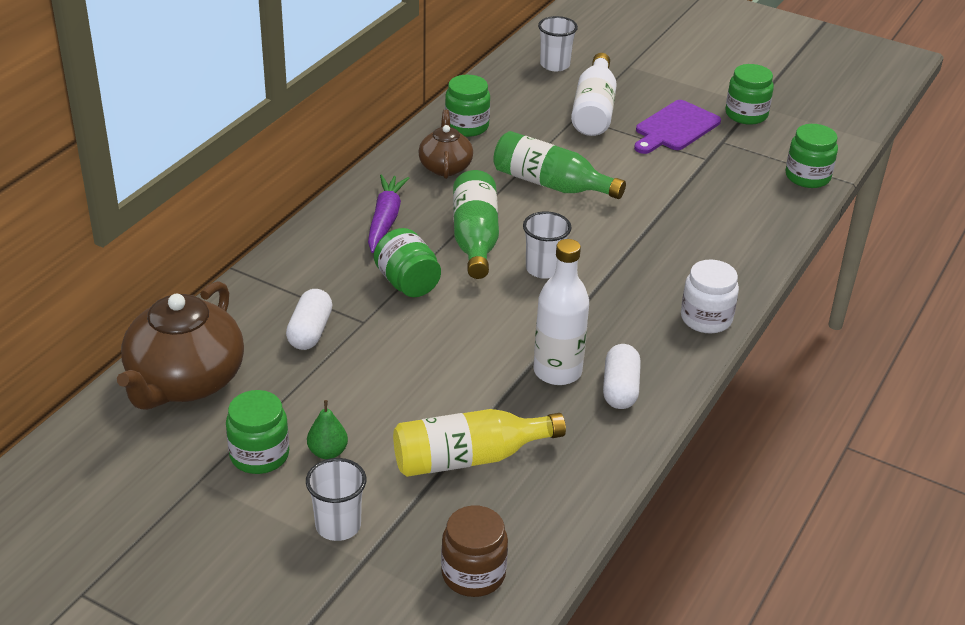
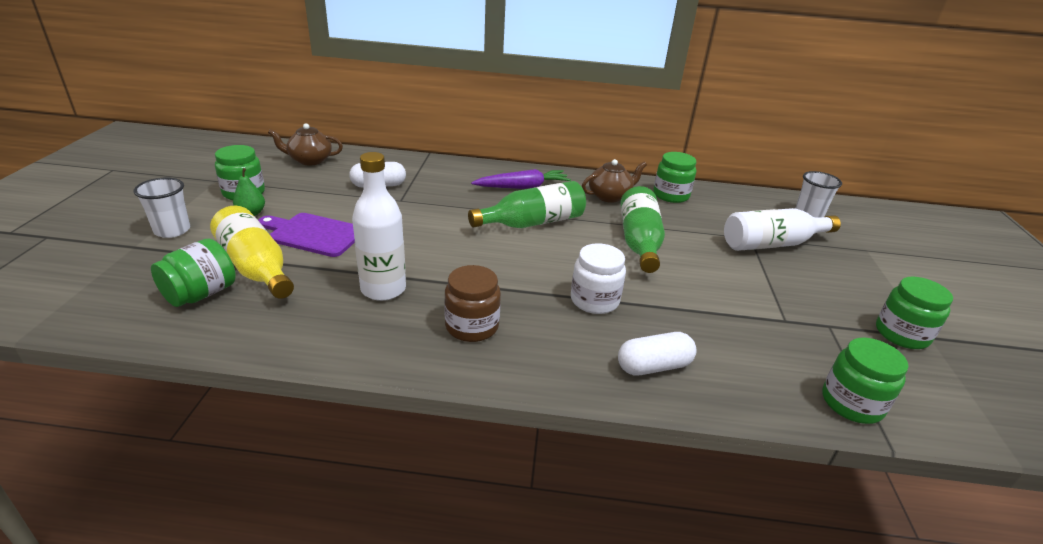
camera: 65 degrees right, 5 degrees down
(185, 381) = (310, 160): brown teapot -> brown teapot, size x0.56
(407, 283) = (455, 207): green jar -> green jar (201, 294)
(473, 574) = (112, 294): brown jar -> brown jar (472, 326)
(543, 269) = (519, 259): white cup -> none
(620, 389) = (374, 327): white capsule -> white capsule (653, 366)
(675, 128) = (809, 292): purple cutting board -> purple cutting board (313, 234)
(706, 318) = (515, 365): white jar -> white jar (594, 300)

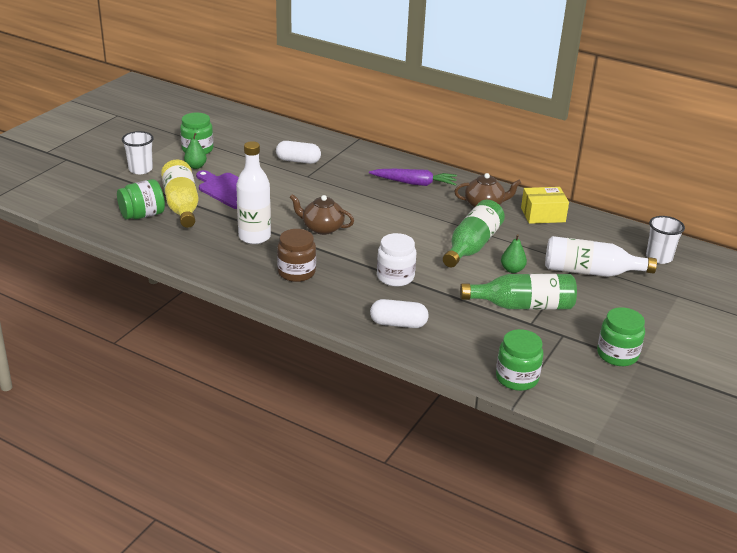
camera: 25 degrees right, 0 degrees up
(310, 160) = (258, 130): brown teapot -> brown teapot (322, 228)
(532, 223) = (397, 214): green bottle -> green bottle (522, 306)
(671, 195) = (543, 215): green jar -> yellow box
(703, 260) = (512, 270): none -> green pear

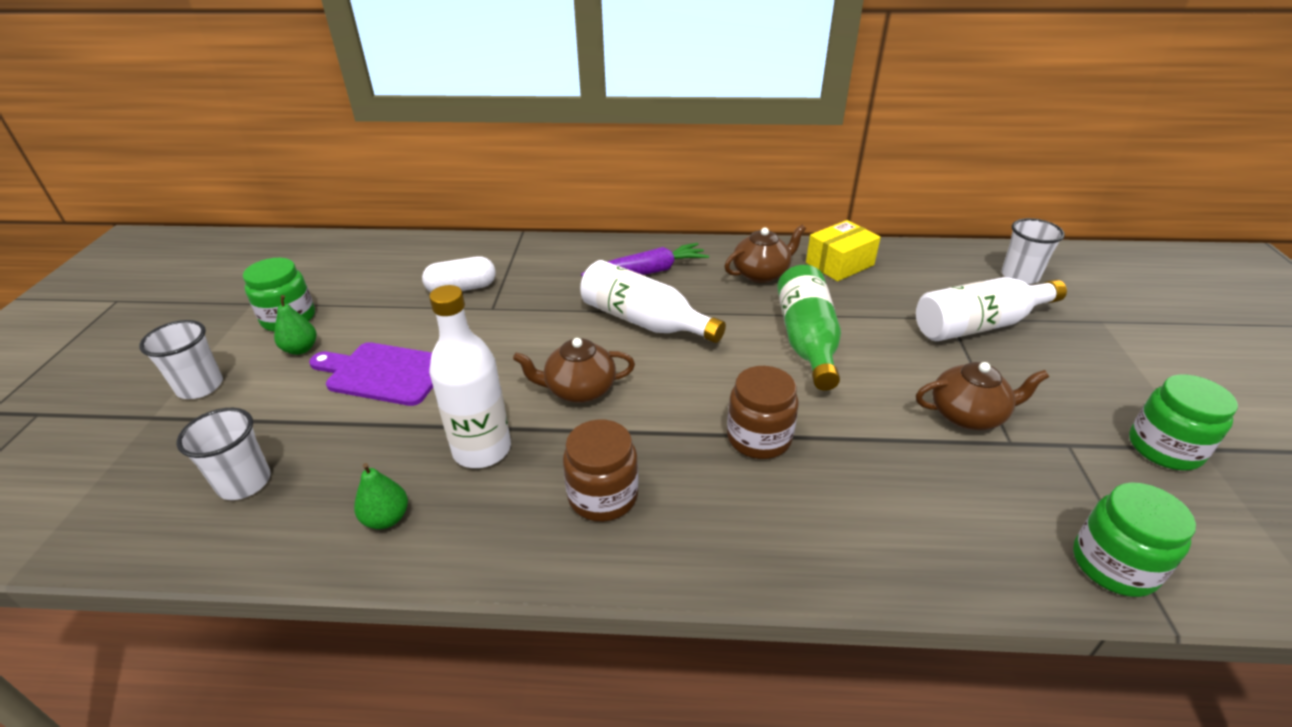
camera: 25 degrees left, 5 degrees up
(142, 215) = (244, 483): green jar -> white cup
(182, 205) = (313, 433): yellow bottle -> none
(387, 208) = (644, 321): none -> white bottle
(395, 277) = (759, 438): white jar -> brown jar
(398, 324) = (847, 534): white capsule -> none
(512, 270) = (892, 359): green pear -> green pear (386, 518)
(522, 306) = (968, 415): green bottle -> brown teapot

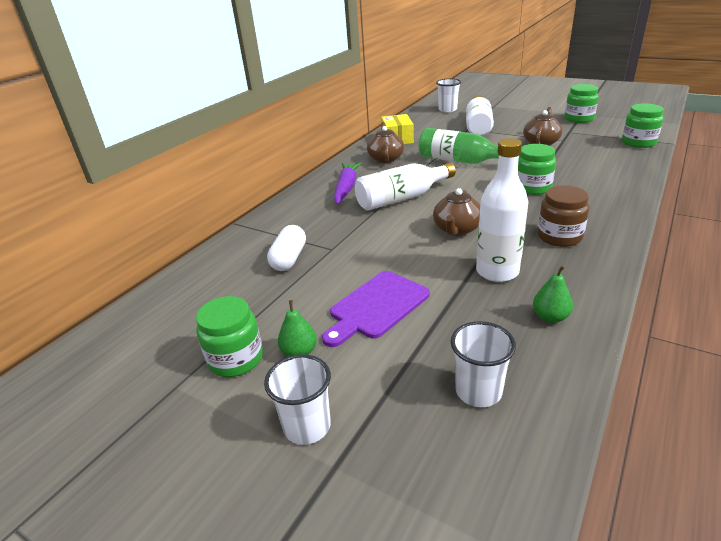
camera: 60 degrees left, 5 degrees down
(759, 438) = (532, 188): brown jar -> green jar

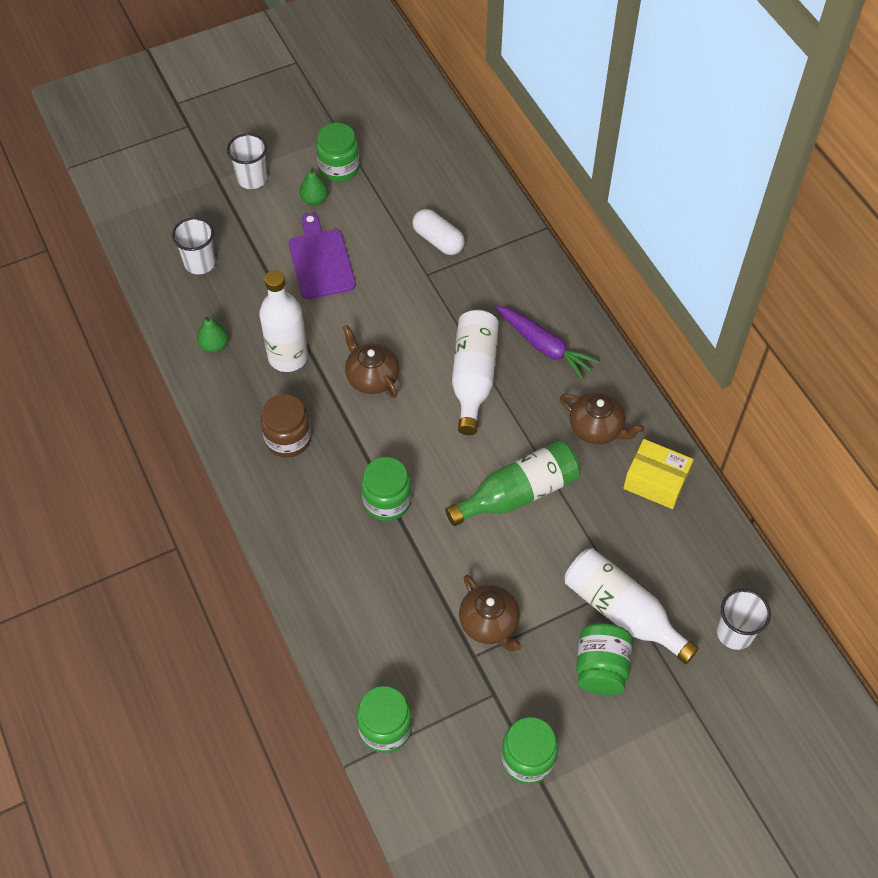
camera: 120 degrees right, 25 degrees up
(512, 121) = (601, 668): none -> green jar

